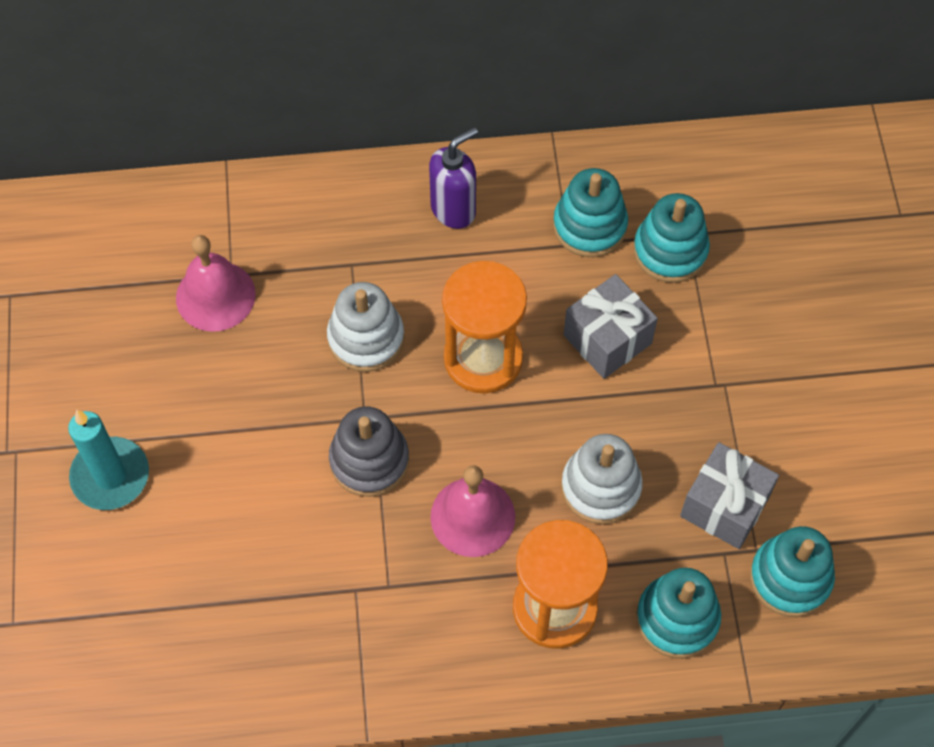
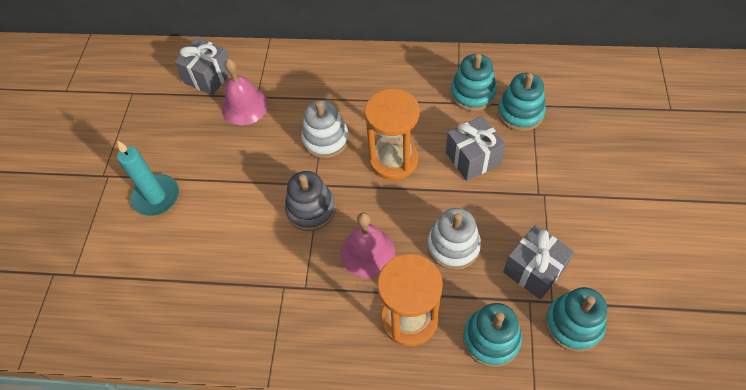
camera: 15 degrees right, 5 degrees down
(137, 249) = (208, 77): none -> grey gift
(453, 209) = (393, 76): purple soap dispenser -> none

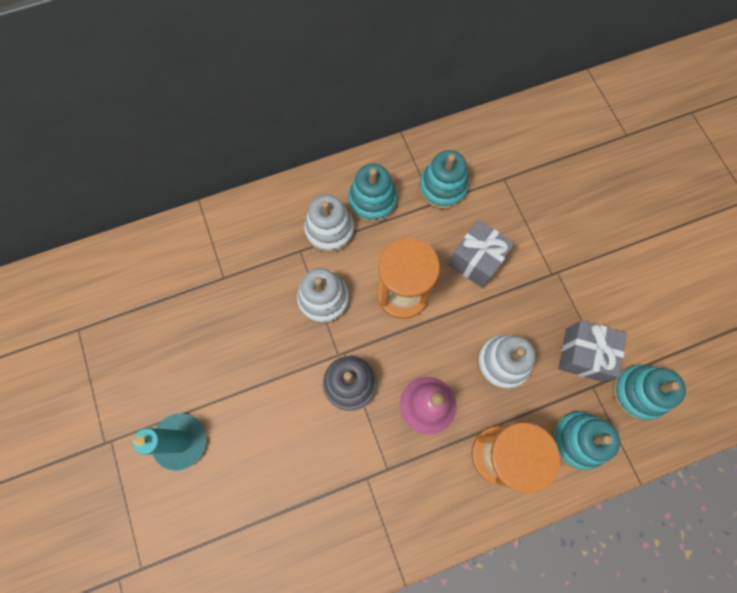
camera: 30 degrees left, 15 degrees up
(208, 77) = (156, 275): grey gift -> none
(245, 106) = (217, 295): pink bell -> none
(359, 92) = (329, 230): none -> white stacking toy
(520, 113) = (497, 192): turquoise stacking toy -> turquoise stacking toy (372, 200)

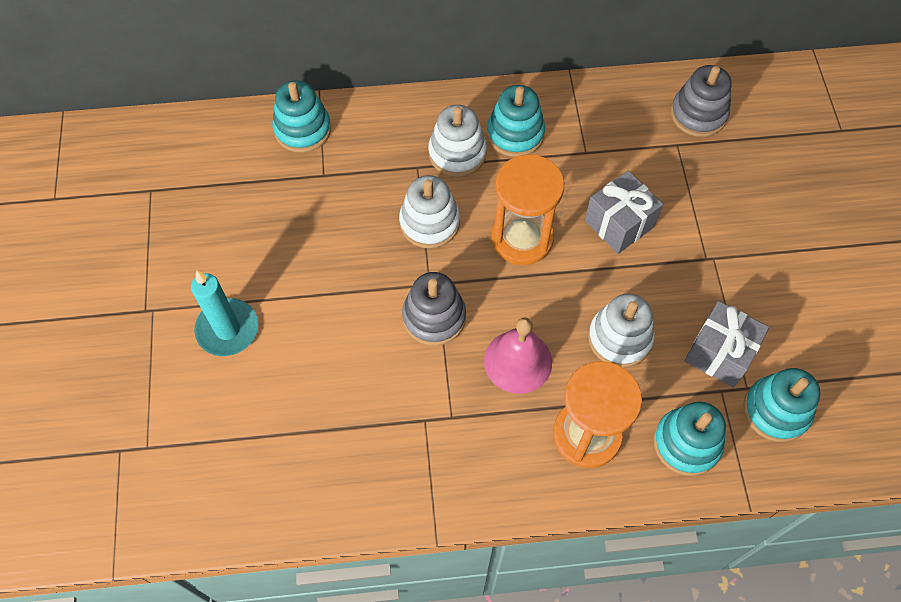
camera: 15 degrees right, 10 degrees down
(442, 188) = (601, 138): turquoise stacking toy -> turquoise stacking toy (302, 129)
(513, 147) = (698, 114): none -> grey stacking toy

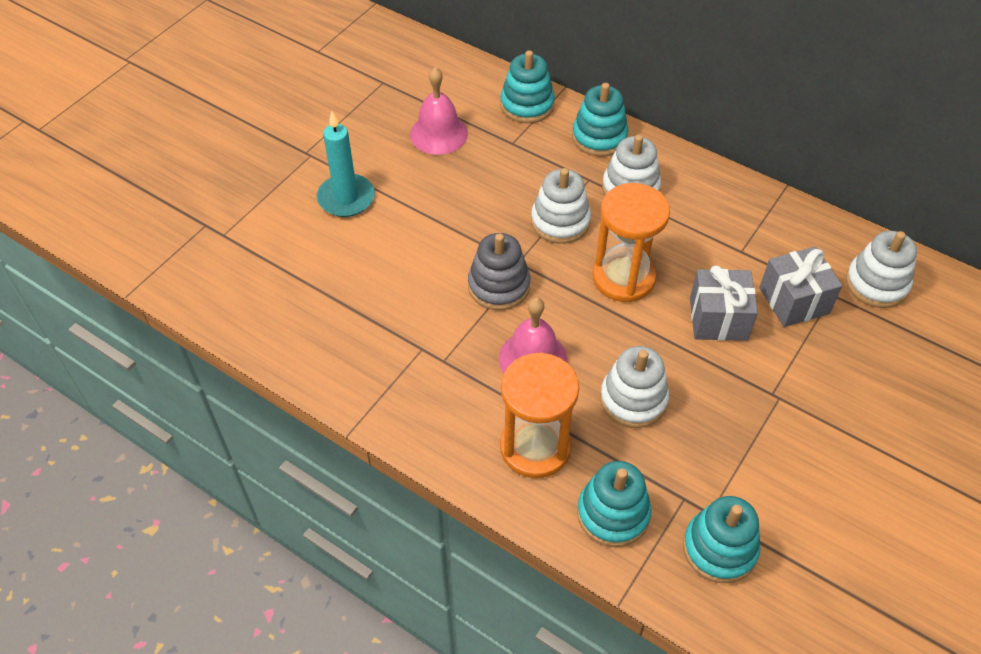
camera: 40 degrees right, 10 degrees down
(251, 209) = (438, 134): none -> pink bell
(515, 134) = (692, 203): turquoise stacking toy -> turquoise stacking toy (599, 137)
(698, 114) = (876, 284): grey stacking toy -> white stacking toy
(719, 353) = (711, 470): grey gift -> grey gift (794, 300)

